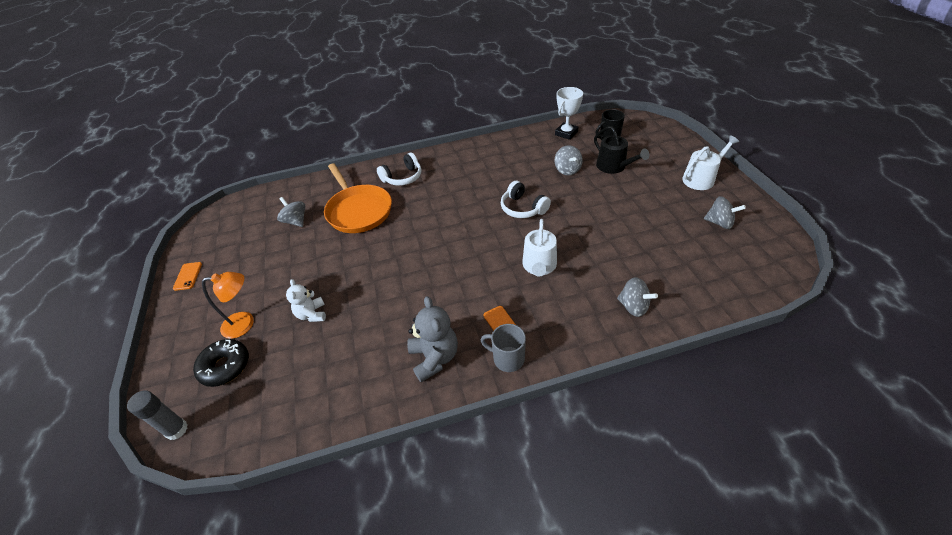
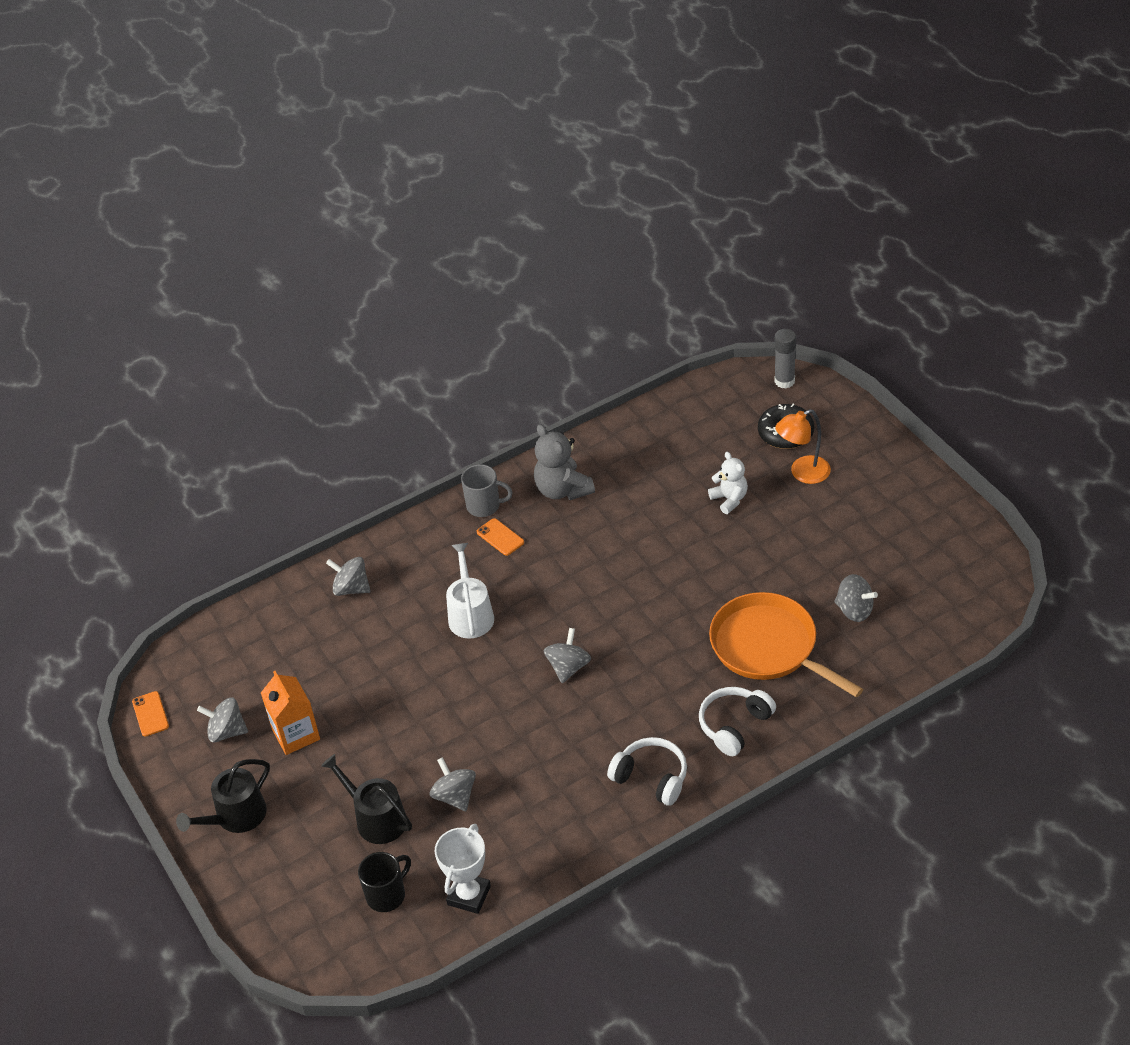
camera: 165 degrees right, 0 degrees up
(188, 276) = (934, 505): orange phone -> orange phone (150, 714)
(482, 221) = (568, 667): none -> grey spinning top
(522, 208) = (513, 702): white headphones -> white headphones (651, 777)
(668, 213) = (296, 734): none -> orange carton
(701, 179) = (236, 816): white watering can -> black watering can

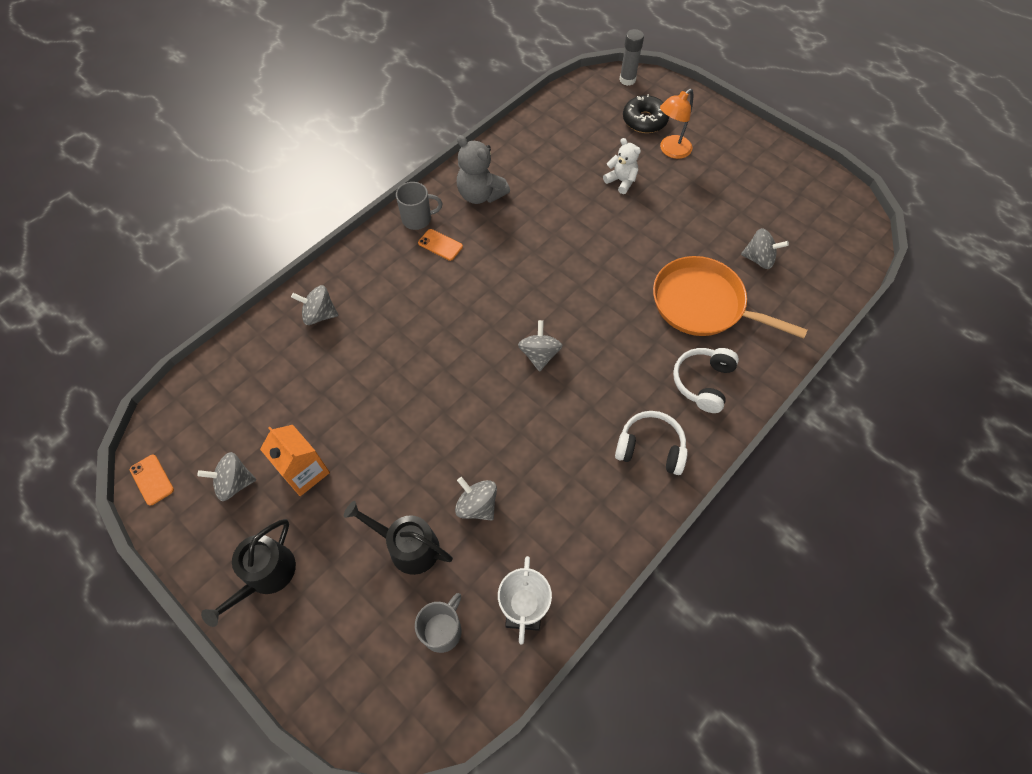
camera: 20 degrees left, 15 degrees up
(387, 895) = (442, 630): black mug -> grey mug
(470, 615) = (436, 321): white watering can -> none

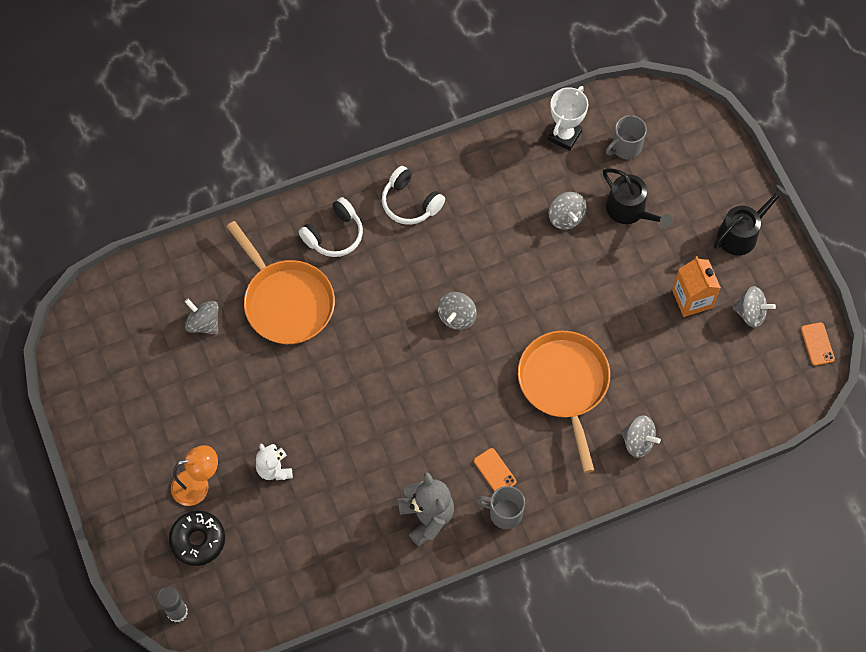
camera: 155 degrees left, 5 degrees up
(408, 335) = (564, 384): none -> orange pan

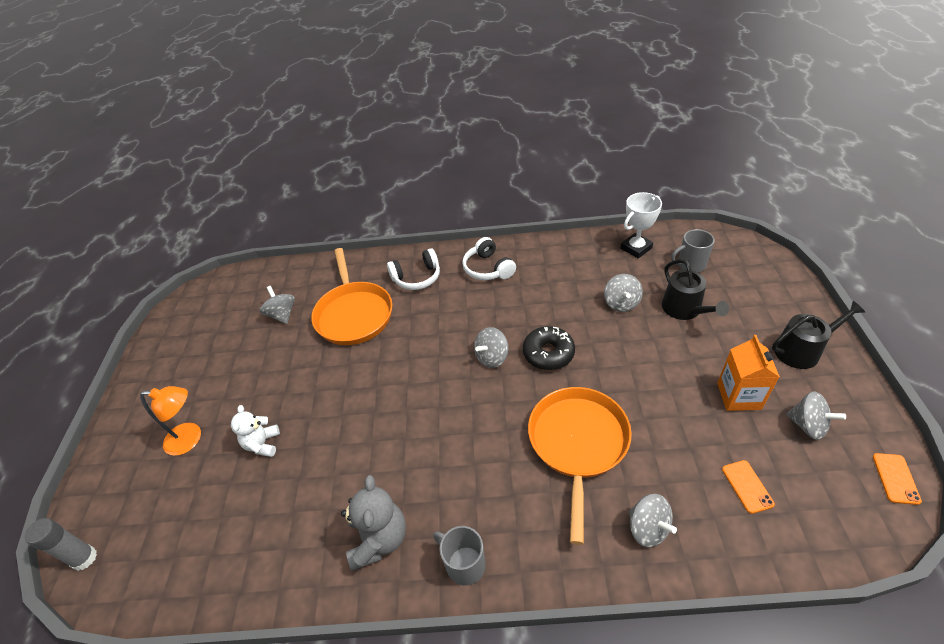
camera: 25 degrees right, 20 degrees down
(198, 540) = (154, 490): black donut -> black donut (548, 353)
(495, 471) = (472, 512): orange phone -> orange phone (747, 486)

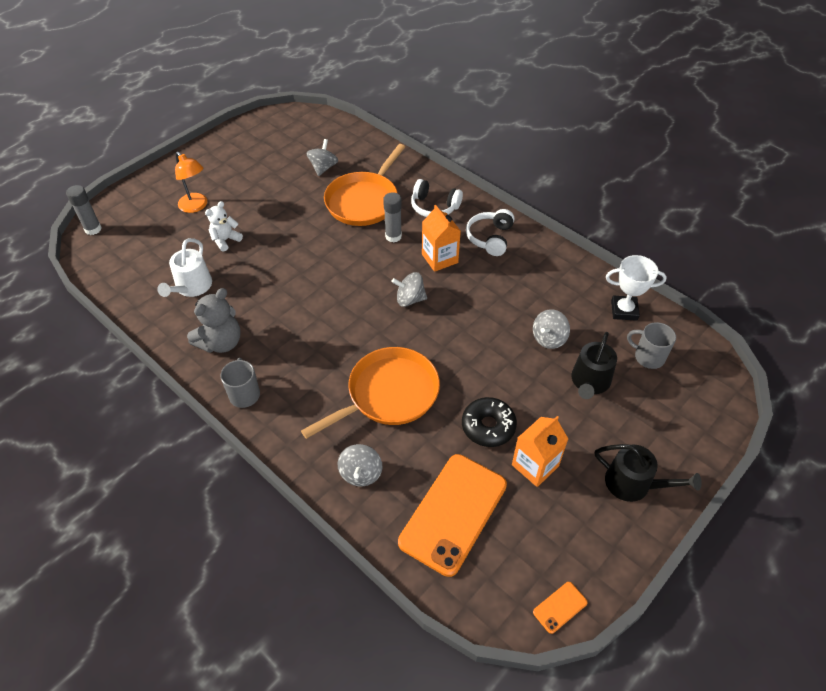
camera: 40 degrees right, 5 degrees up
(281, 516) = (191, 287): none -> white watering can
(414, 322) = (393, 236): none -> grey glue stick
(472, 310) = (439, 258): none -> orange carton
(548, 353) = (449, 327): black donut -> black donut (488, 426)
(747, 486) = (453, 513): orange phone -> orange phone, size x2.48
(807, 425) = (553, 525): grey spinning top -> none

